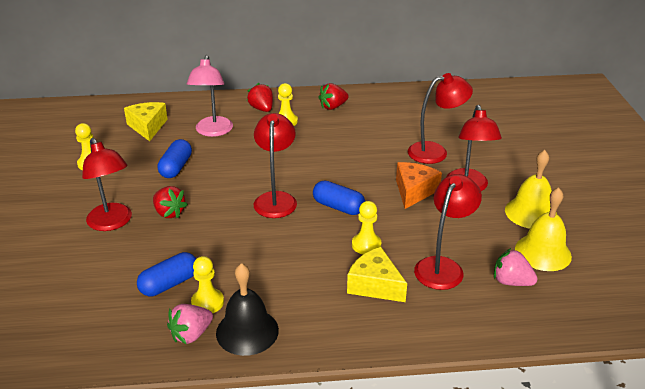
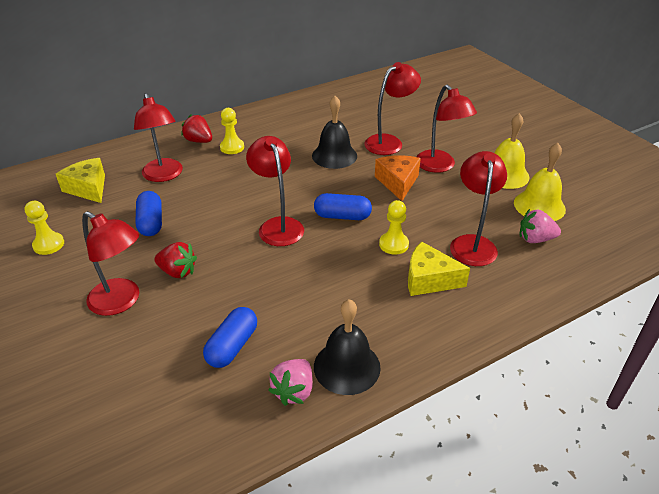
camera: 25 degrees left, 5 degrees up
(207, 302) = (286, 351): yellow pawn -> none
(213, 131) = (164, 175): pink lamp -> red lamp
(333, 107) = (267, 123): red strawberry -> none
(372, 151) = (334, 155): none -> black bell

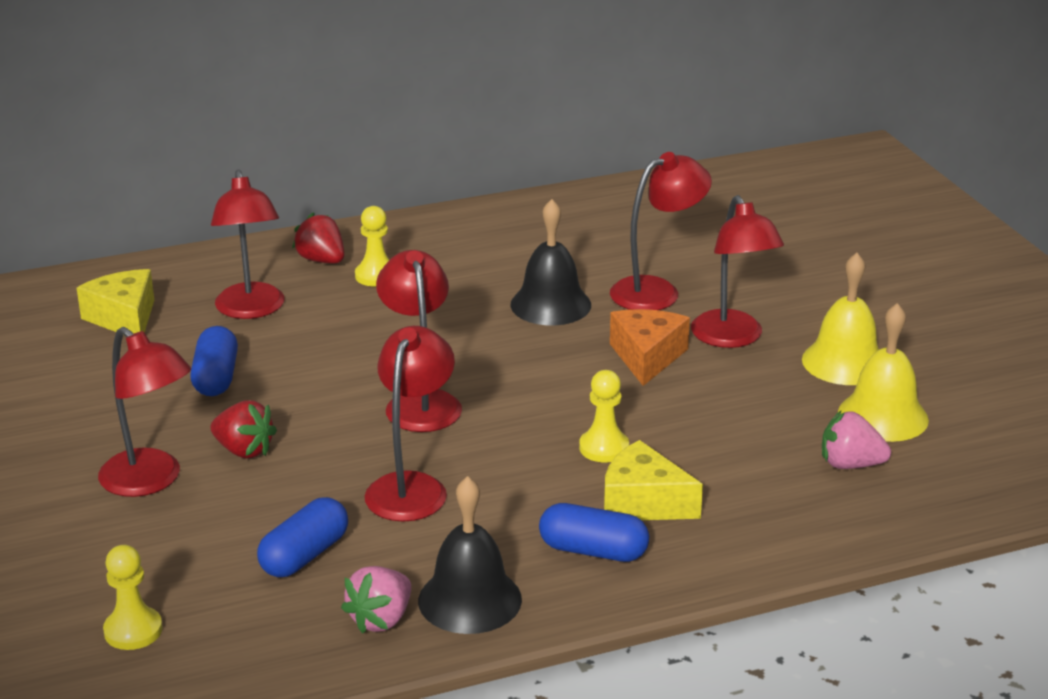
camera: 10 degrees right, 10 degrees down
(48, 244) = (51, 393): yellow pawn -> yellow pawn (133, 630)
(342, 216) = (532, 399): blue capsule -> blue capsule (593, 551)
(472, 243) = (738, 460): red lamp -> red lamp (411, 487)

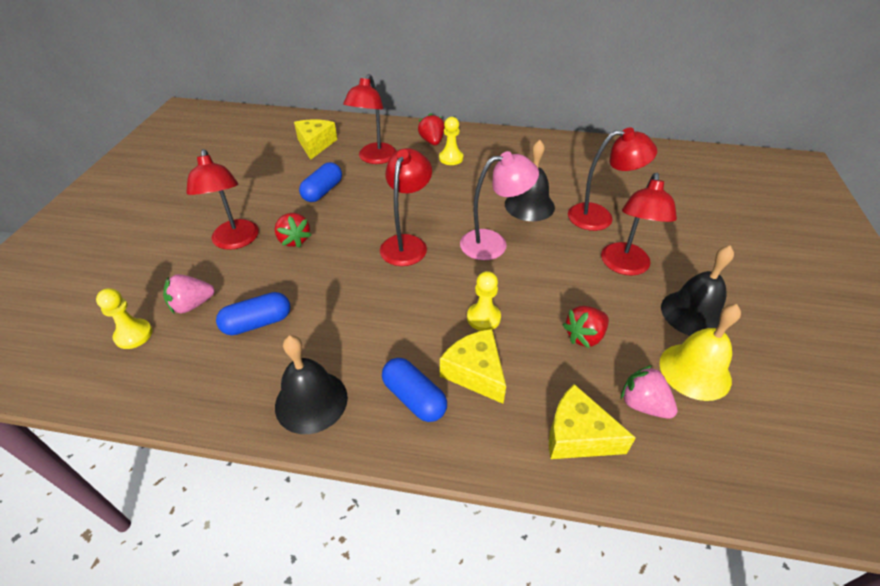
camera: 30 degrees right, 15 degrees up
(381, 619) = (252, 391): pink strawberry -> pink strawberry (192, 305)
(411, 487) = (353, 299): red lamp -> none
(542, 364) = (493, 243): none -> pink lamp
(647, 357) = (560, 261): orange cheese -> none
(740, 425) = (584, 336): none -> red strawberry
(803, 515) = (577, 435): none -> yellow cheese
(844, 362) = (693, 313): yellow bell -> black bell

